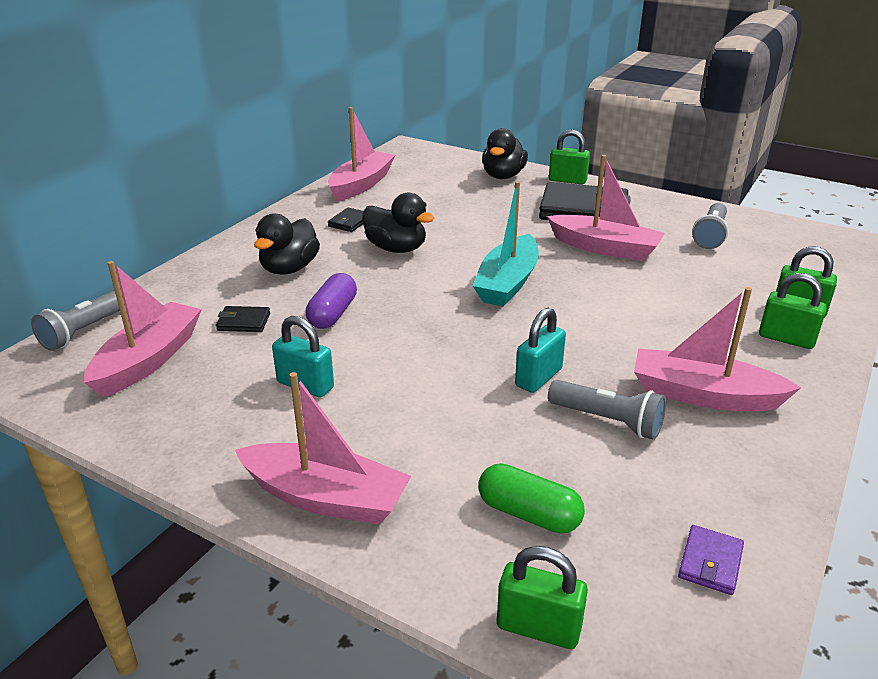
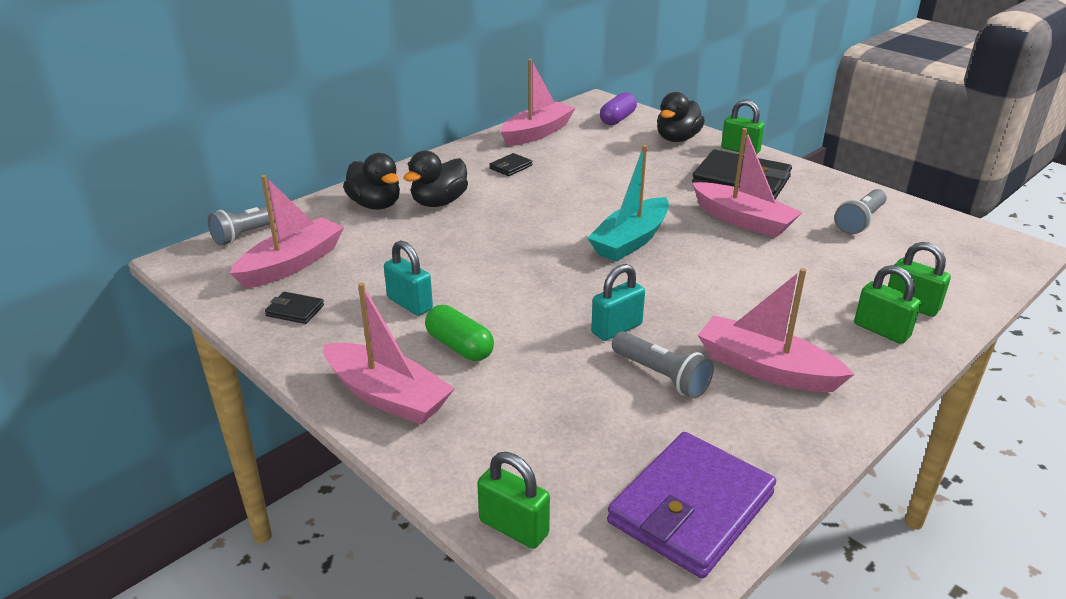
camera: 15 degrees right, 0 degrees up
(243, 322) = (381, 243): black wallet -> black wallet (295, 310)
(333, 314) = (459, 247): purple capsule -> purple capsule (618, 119)
(396, 248) = (542, 196): black duck -> black duck (375, 205)
(528, 514) = (550, 439): green capsule -> green capsule (459, 346)
(710, 562) = (691, 508): purple wallet -> purple wallet, size x2.30

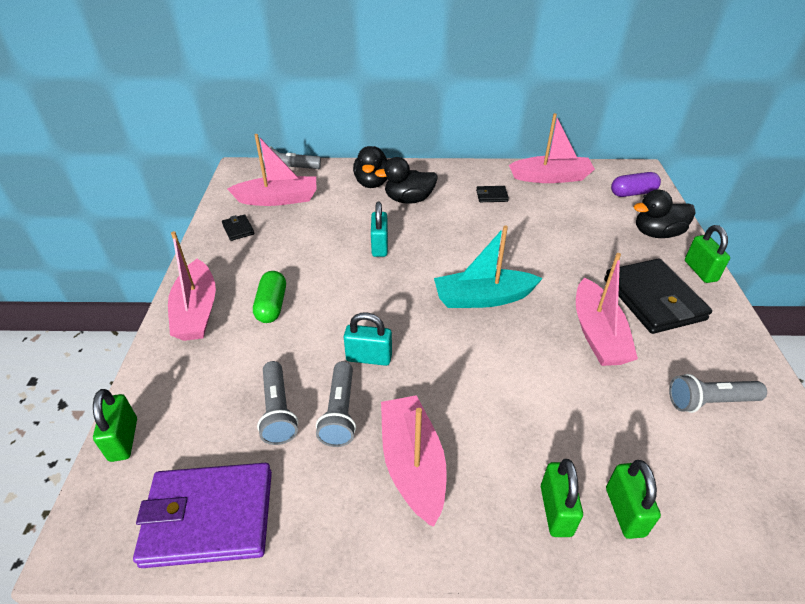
camera: 45 degrees right, 10 degrees up
(410, 304) = (291, 260): turquoise padlock -> turquoise padlock (379, 246)
(612, 409) = (278, 411): none -> grey flashlight

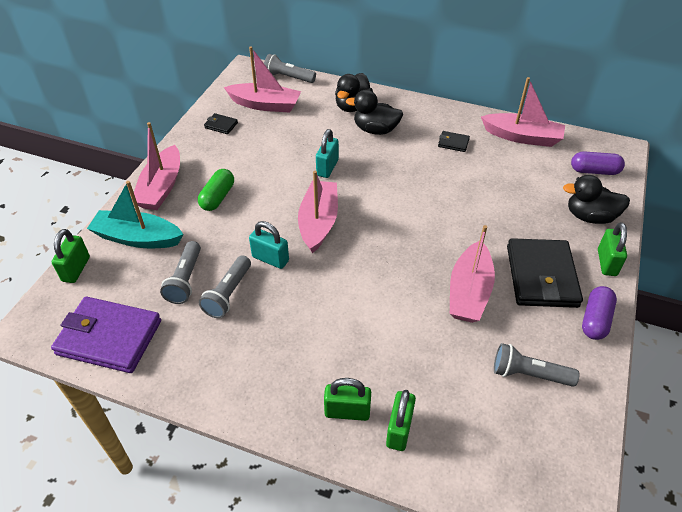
camera: 20 degrees right, 5 degrees up
(238, 229) = (221, 125): black wallet -> black wallet turned 60 degrees counterclockwise
(412, 465) = (261, 347): pink boat -> pink boat (318, 222)
(483, 298) = (389, 235): turquoise boat -> turquoise boat (138, 238)
(556, 510) = (347, 411): green padlock -> green padlock turned 75 degrees clockwise
(729, 327) = (595, 320): none -> purple capsule

